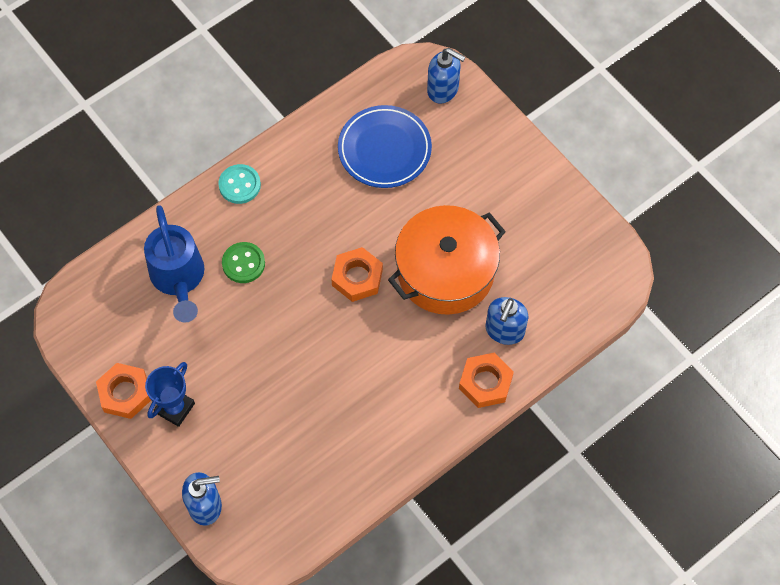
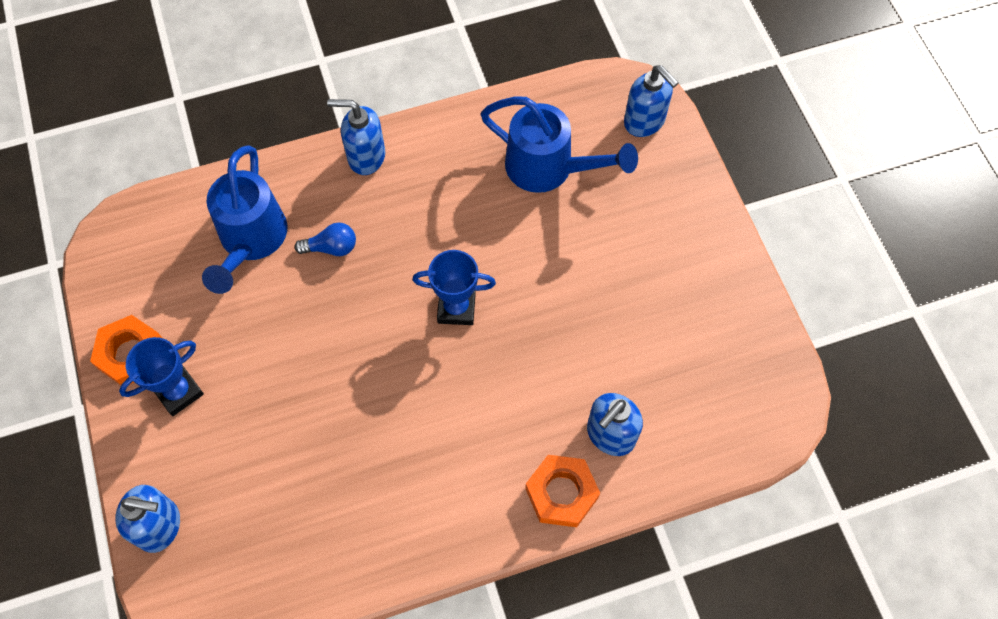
camera: 20 degrees right, 0 degrees up
(239, 185) = (366, 156): turquoise button -> blue soap dispenser
(243, 263) = (331, 247): green button -> blue light bulb
(357, 277) = (456, 308): orange nut -> blue trophy
(384, 149) = (549, 168): blue plate -> blue watering can
(445, 271) = (565, 336): orange pot -> none

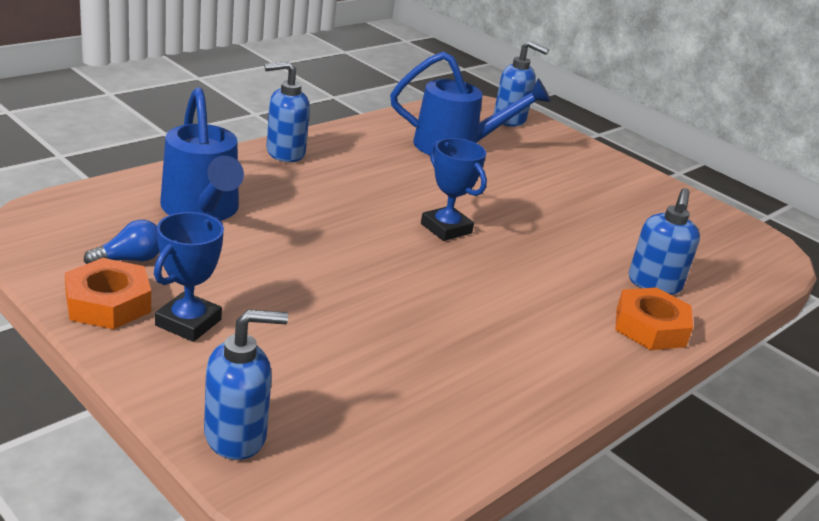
camera: 30 degrees left, 35 degrees down
(331, 247) = (292, 206): blue light bulb -> blue light bulb (130, 259)
(456, 308) = (446, 228): blue trophy -> blue trophy turned 75 degrees clockwise

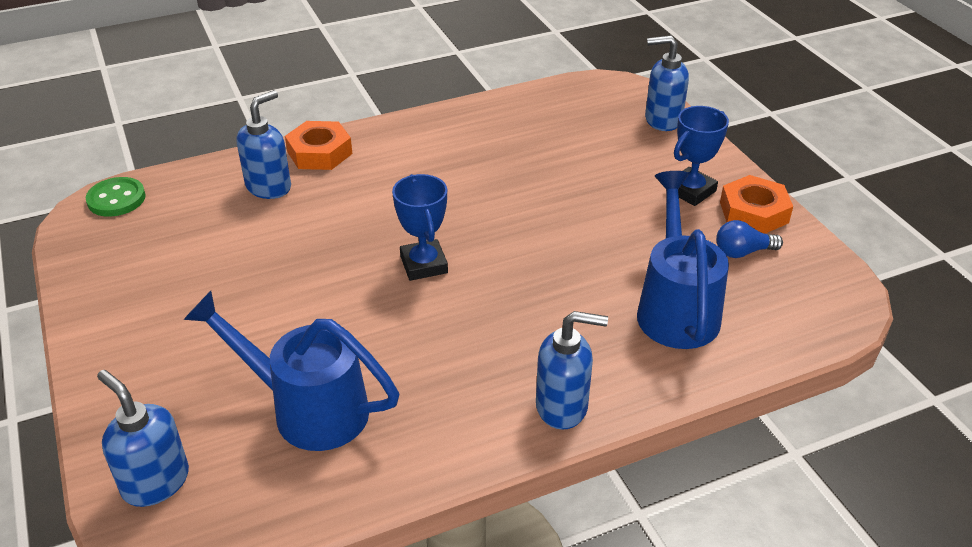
camera: 155 degrees left, 10 degrees up
(767, 261) = (116, 199): none -> green button

